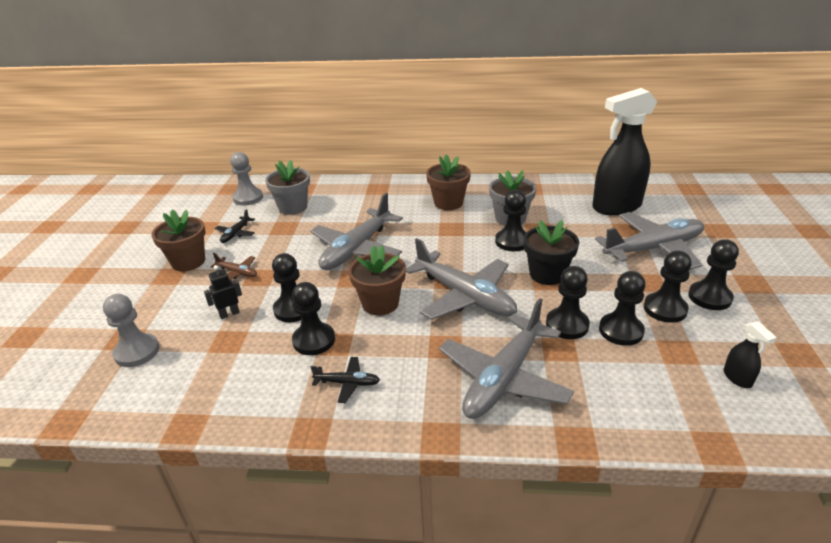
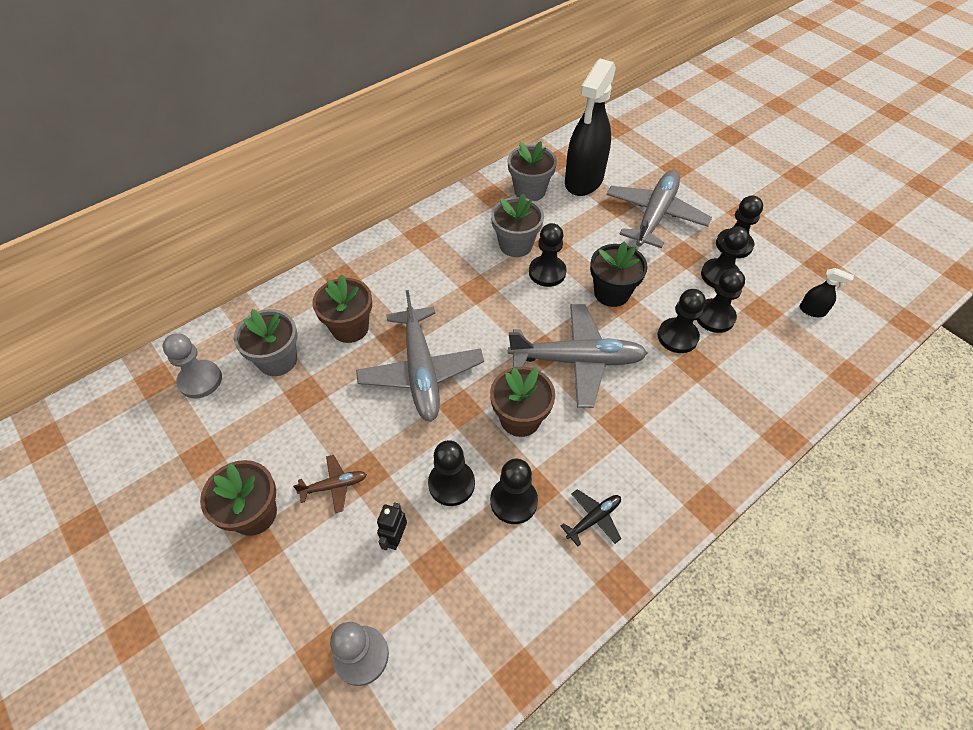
camera: 45 degrees left, 20 degrees up
(236, 234) = (258, 439): black plane -> none
(448, 203) = (438, 257): brown flower pot -> brown flower pot (350, 328)
(503, 378) = (691, 420): grey plane -> none
(563, 196) = (529, 191): none -> grey flower pot

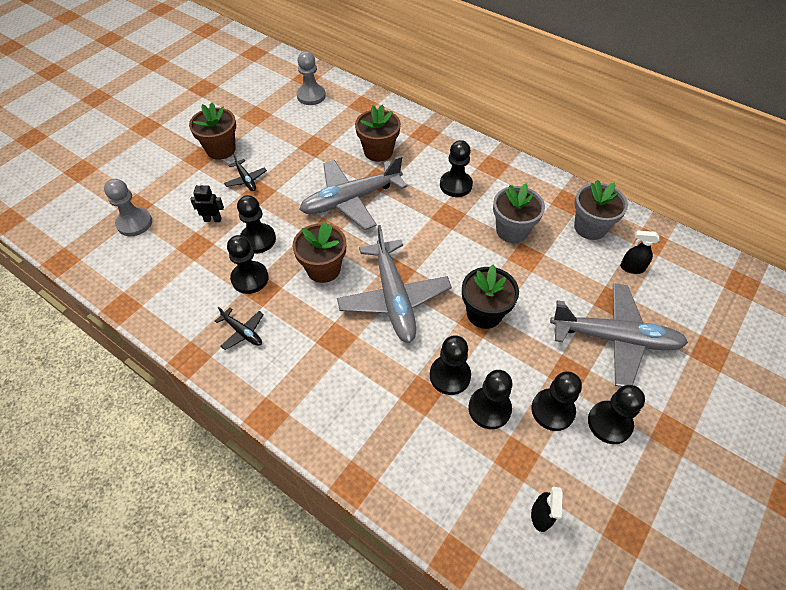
camera: 75 degrees right, 0 degrees up
(277, 360) = (337, 124): grey flower pot -> none
(334, 486) = (246, 179): brown plane -> black plane
(547, 272) = (488, 259): black pawn -> black pawn (455, 185)
(584, 181) = (632, 268): black spray bottle -> black spray bottle, size x0.40

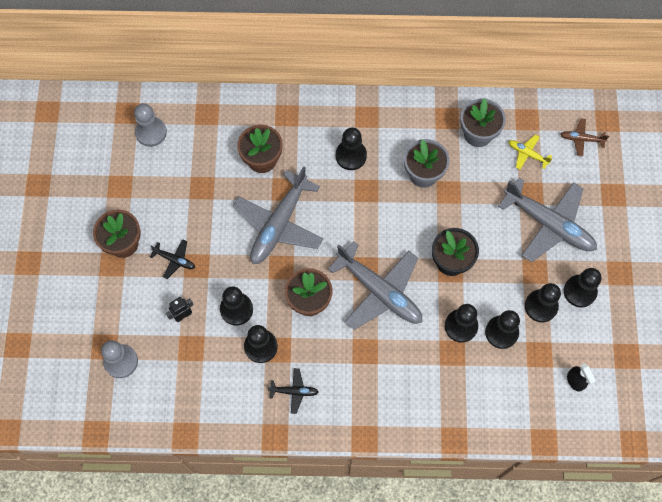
camera: 35 degrees left, 15 degrees up
(614, 338) = (548, 224): grey plane -> grey plane turned 60 degrees clockwise
(632, 268) = (527, 154): black spray bottle -> yellow plane
(701, 285) = (581, 139): none -> brown plane

